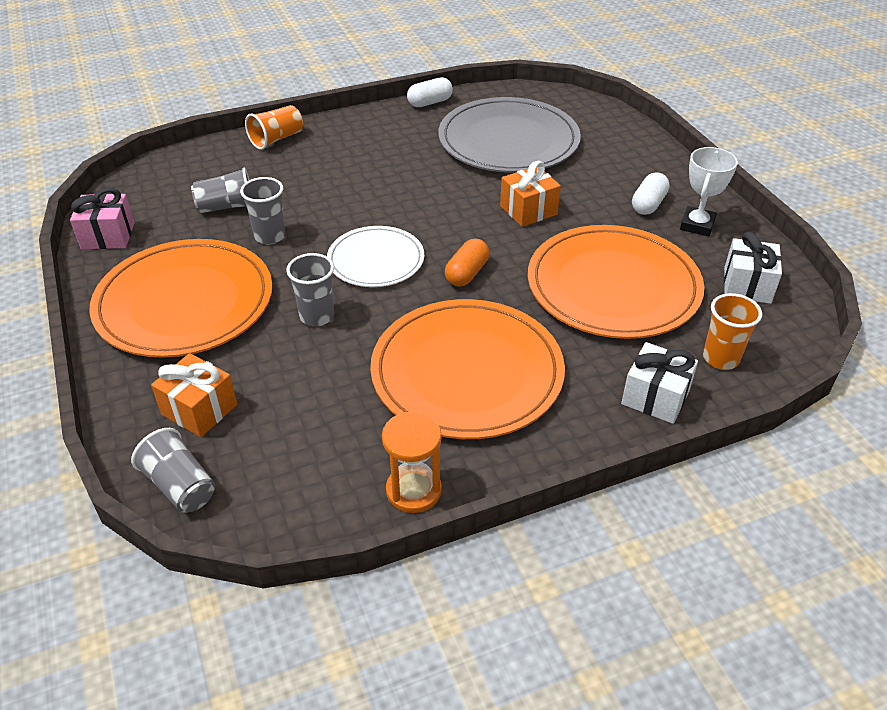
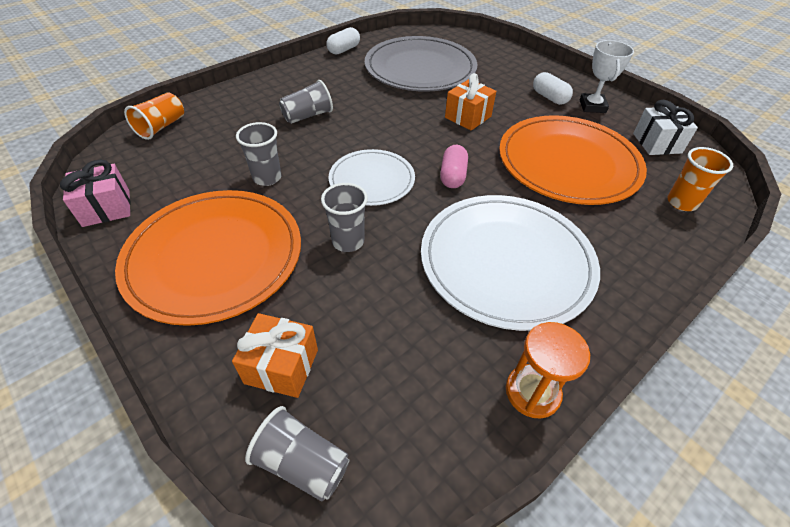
camera: 20 degrees left, 5 degrees up
(227, 206) = (214, 159): grey cup -> grey cup (308, 116)
(276, 139) = (232, 95): orange cup -> orange cup (161, 127)
(466, 273) = (452, 176): orange capsule -> pink capsule
(467, 372) = (506, 262): orange plate -> white plate
(648, 204) = (549, 97): white capsule -> white capsule turned 45 degrees counterclockwise
(655, 397) = (661, 246): white gift -> none

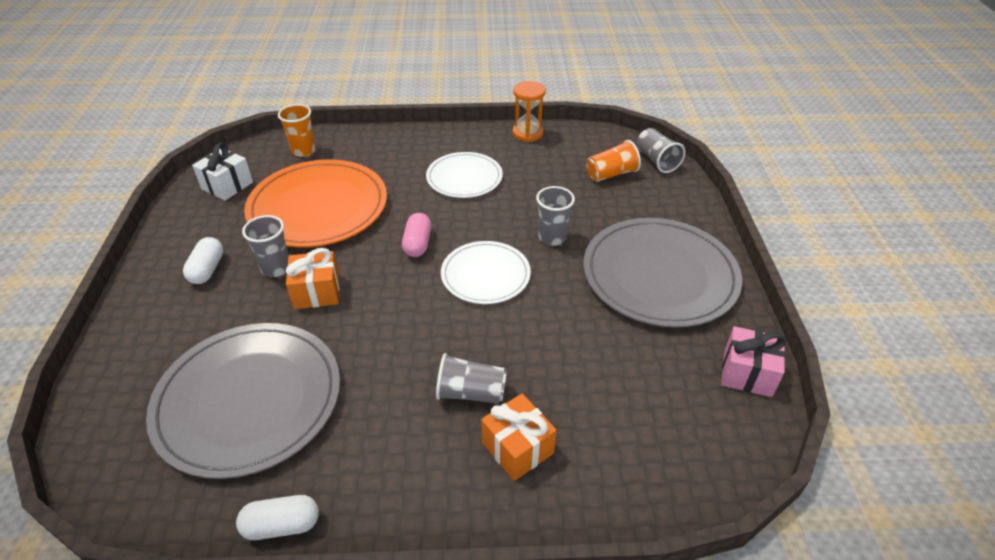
camera: 140 degrees left, 5 degrees down
(161, 127) = (661, 482): orange cup -> orange cup (611, 174)
(214, 257) = (659, 275): orange plate -> grey plate
(267, 178) = (575, 327): grey cup -> grey cup (276, 268)
(281, 366) = (646, 195): orange gift -> orange gift (517, 448)
(452, 176) = (418, 244): pink capsule -> pink capsule turned 45 degrees counterclockwise
(506, 262) = (464, 178): white plate -> white plate, size x0.58
(592, 106) = (195, 239): white trophy -> none

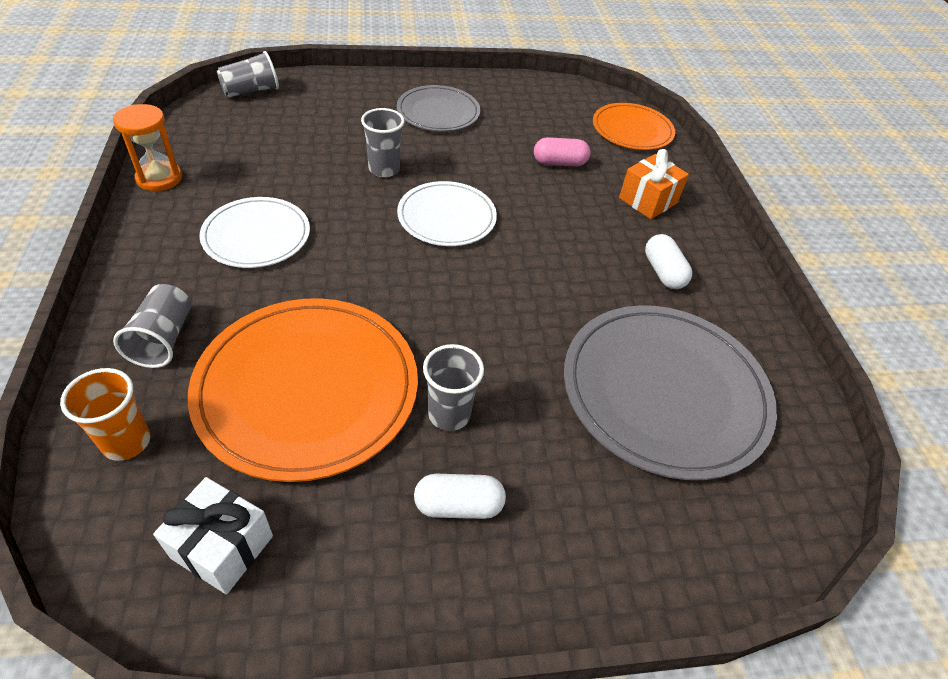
camera: 100 degrees left, 5 degrees up
(282, 525) = (776, 335): white capsule -> white capsule (663, 272)
(316, 292) = (490, 359): orange gift -> none
(418, 244) = (395, 273): pink capsule -> pink capsule (559, 163)
(470, 393) = (602, 226): grey cup -> grey cup (163, 339)
(611, 174) = (271, 122): orange cup -> none
(659, 275) = (438, 112): grey plate -> grey plate, size x0.58
(674, 464) = (632, 130): none -> orange plate
(747, 373) = (542, 89): pink gift -> none

